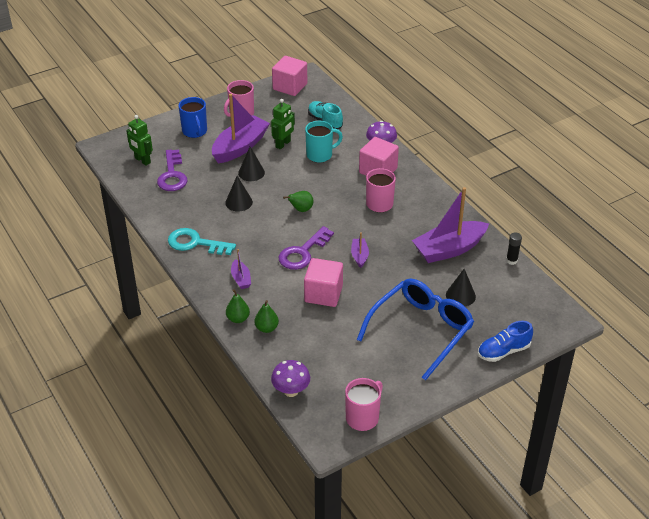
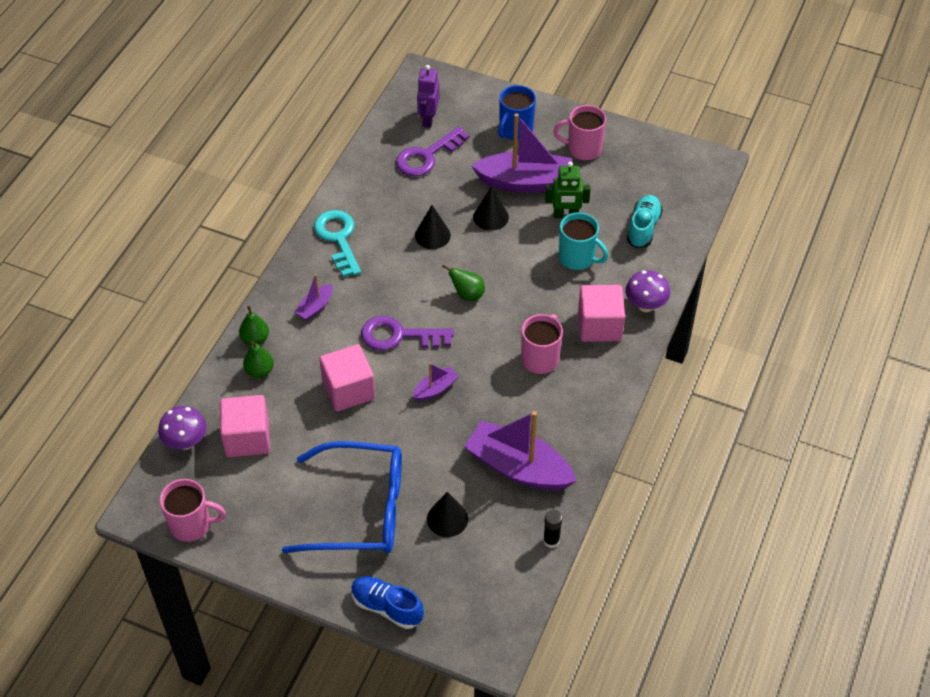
camera: 55 degrees right, 10 degrees up
(142, 160) = (428, 119): green robot -> purple robot
(290, 87) = (677, 160): pink cube -> pink cube (247, 438)

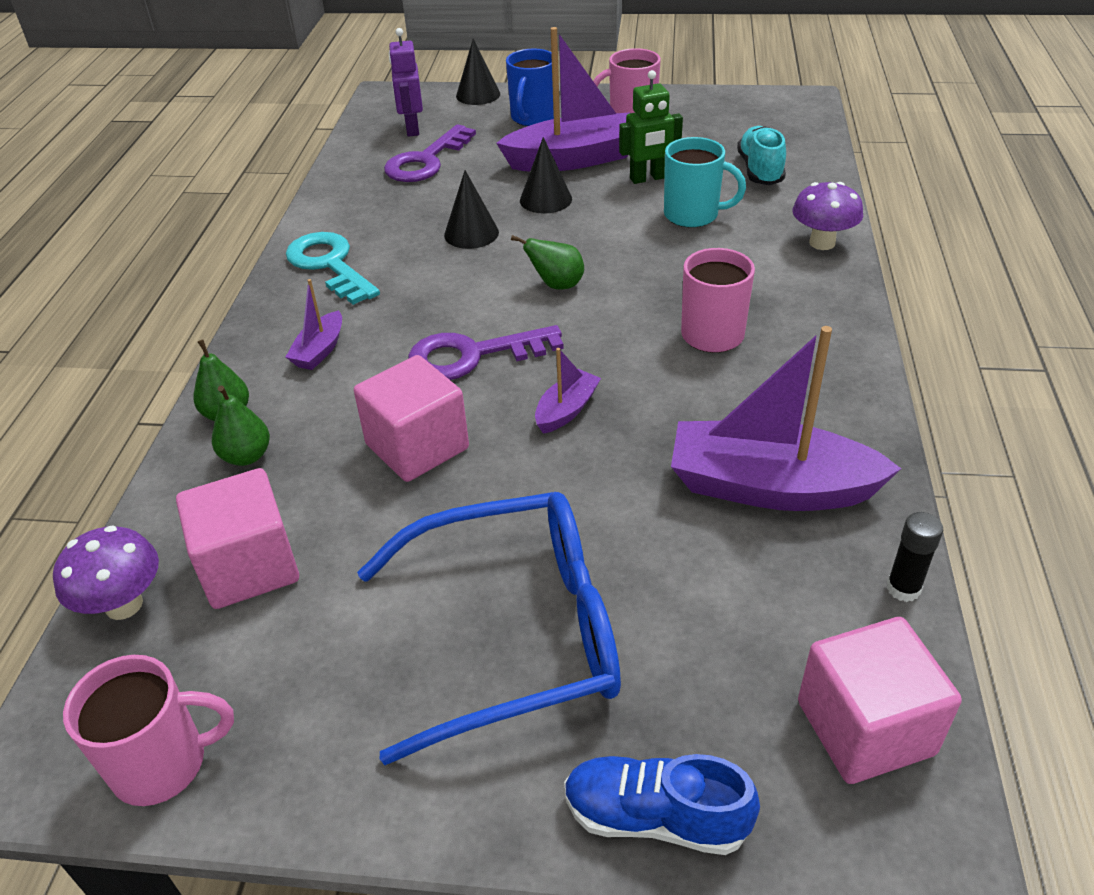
camera: 15 degrees left, 10 degrees down
(447, 519) = (691, 604): black cone -> black cone (478, 95)
(599, 326) = (774, 278): pink cube -> pink cube (865, 728)

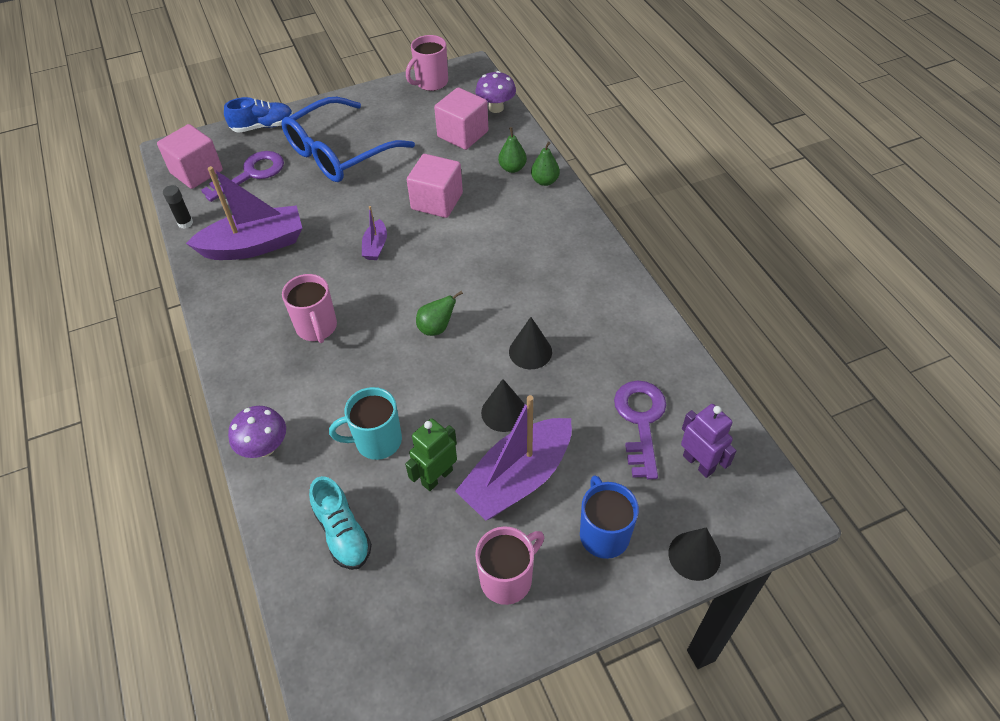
camera: 150 degrees right, 10 degrees up
(319, 350) = (537, 229): purple boat -> none
(329, 265) = (598, 286): turquoise key -> none
(472, 356) = (450, 258): purple key -> purple key (251, 174)

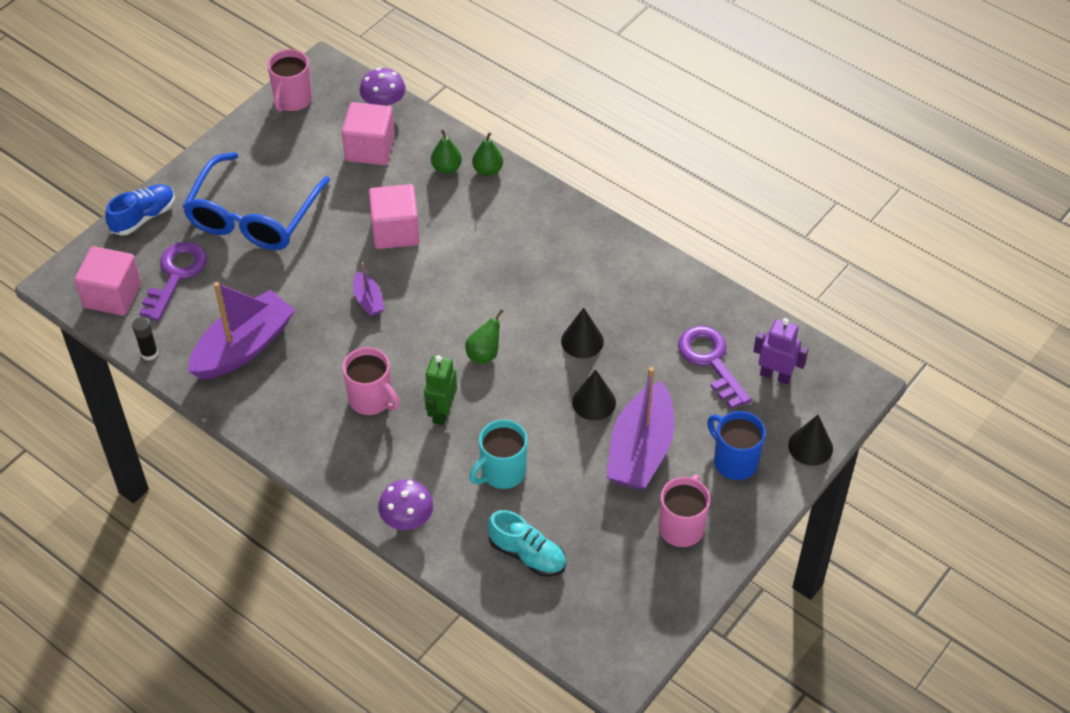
camera: 30 degrees left, 0 degrees up
(437, 477) = (574, 478): green robot -> green robot (441, 412)

